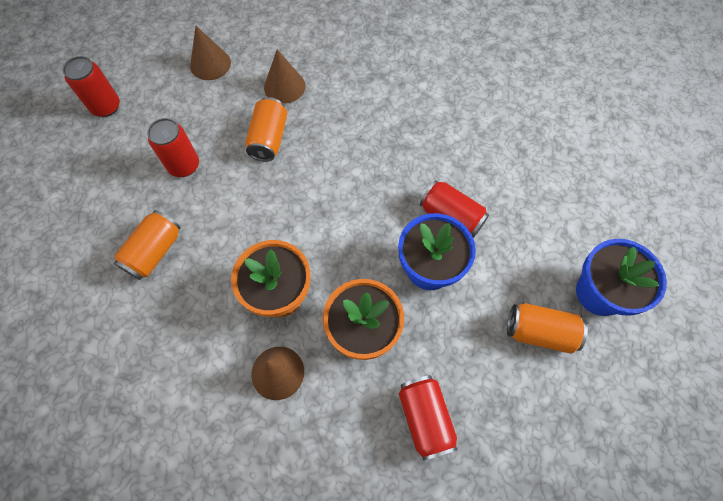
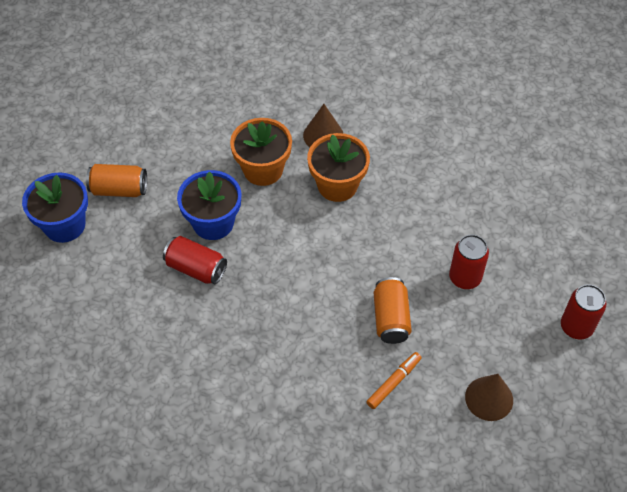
camera: 170 degrees right, 10 degrees down
(154, 252) = (456, 200): orange can -> none
(284, 86) = (394, 382): brown cone -> orange marker
(425, 418) = (208, 125): red can -> none

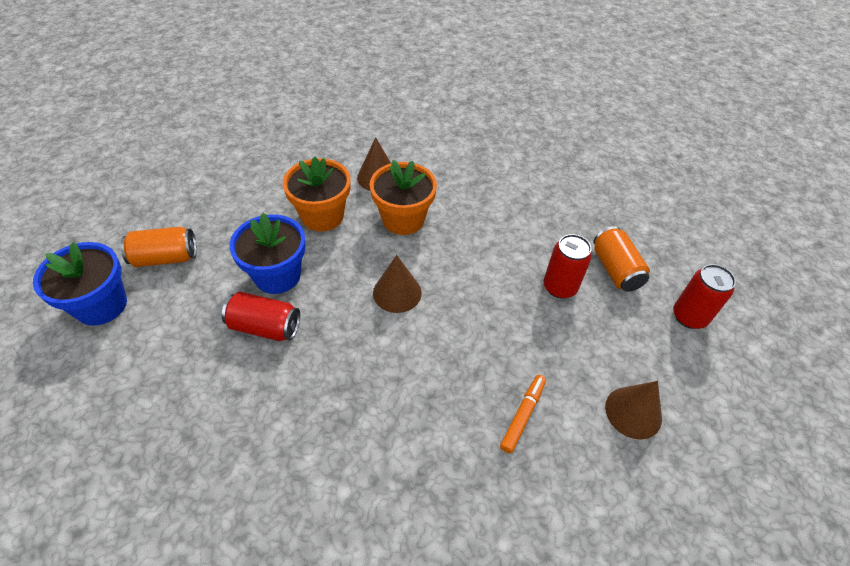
camera: 15 degrees left, 5 degrees down
(315, 257) = (397, 292): none -> brown cone
(391, 318) = (497, 343): orange can -> orange can (615, 269)

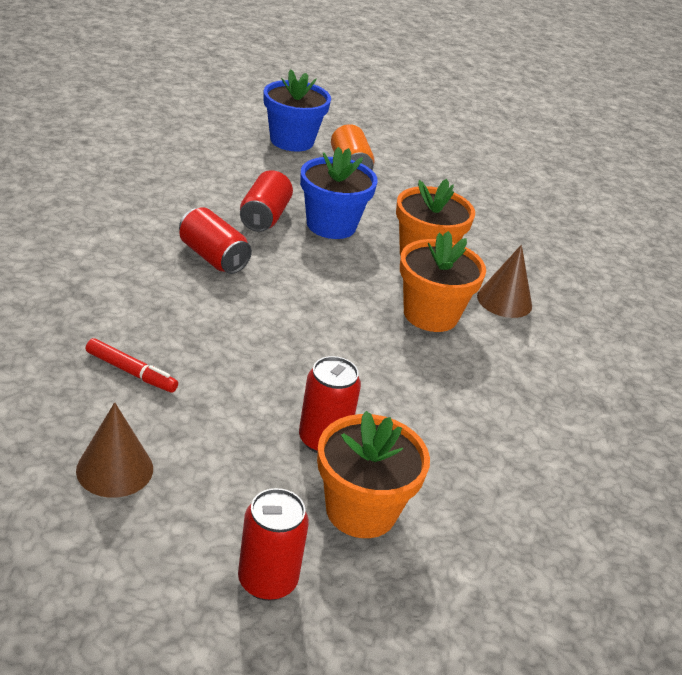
camera: 85 degrees right, 15 degrees down
(341, 366) = (213, 257): none -> red can
(397, 292) = (310, 300): brown cone -> none
(523, 415) = (131, 372): orange marker -> red marker
(615, 269) = (361, 510): orange can -> orange flower pot

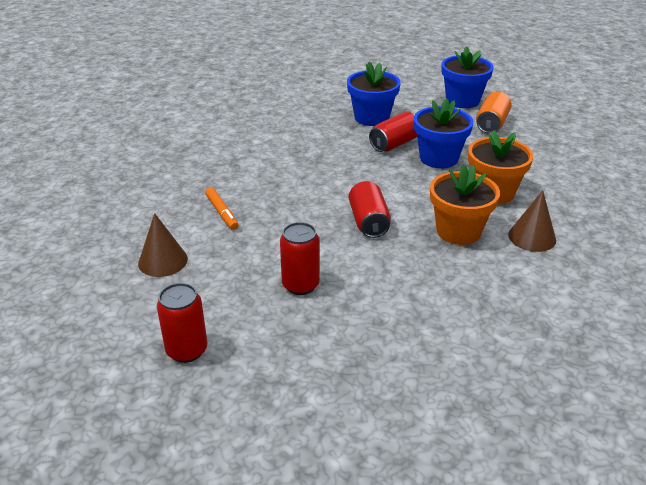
camera: 40 degrees right, 0 degrees up
(131, 372) = (222, 213): red marker -> orange marker
(204, 185) = (371, 118): none -> blue flower pot
(213, 257) = (335, 161): red can -> red can (368, 222)
(361, 510) = (283, 334): orange flower pot -> none

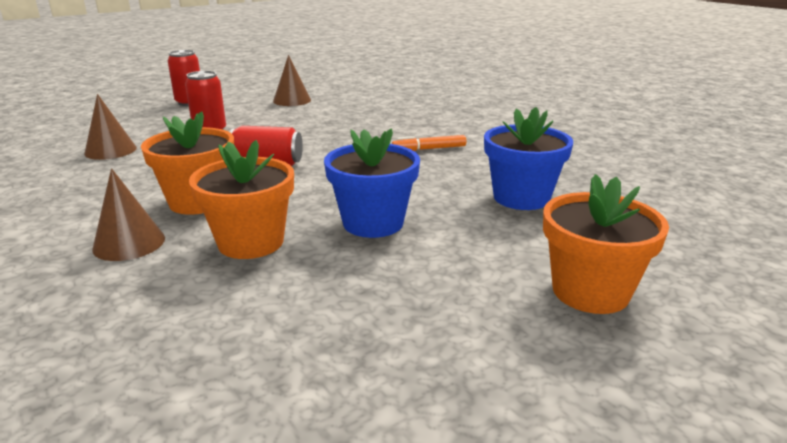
camera: 105 degrees right, 10 degrees down
(222, 213) = (340, 116): orange marker -> orange marker (429, 149)
(389, 333) = (110, 150): none -> brown cone
(394, 144) = (431, 200): red can -> none
(462, 100) = (590, 291): blue flower pot -> orange flower pot
(491, 124) = (472, 299): orange can -> none

